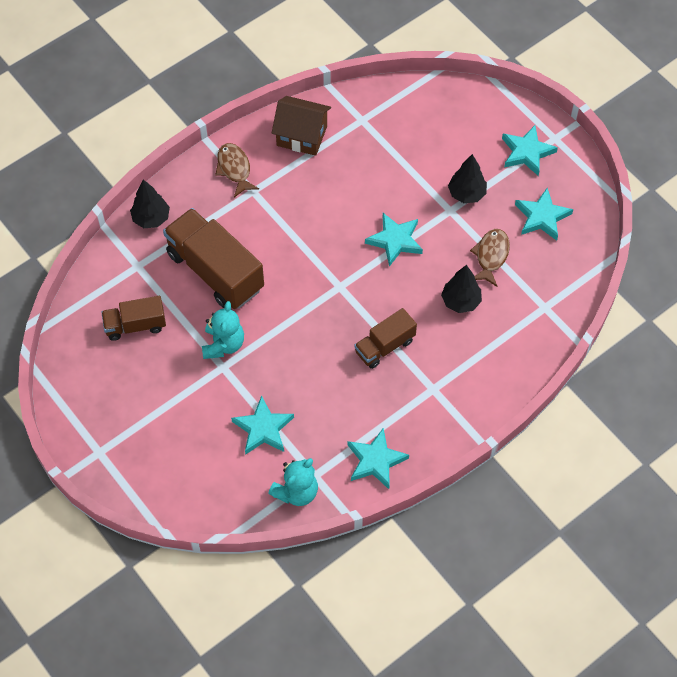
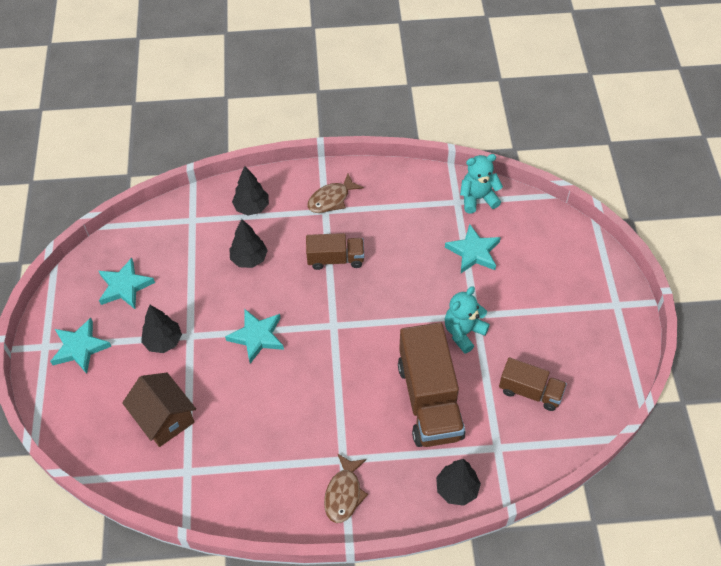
camera: 145 degrees left, 5 degrees down
(302, 136) = (255, 490): brown house -> brown house (164, 418)
(376, 461) = (405, 187): turquoise star -> none
(491, 256) = (194, 279): brown fish -> brown fish (331, 199)
(503, 351) = (252, 207): none -> black tree

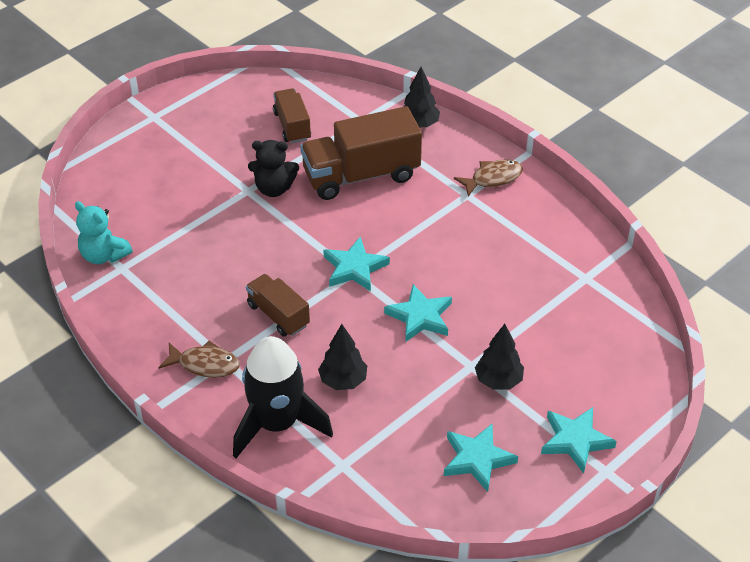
camera: 130 degrees left, 10 degrees down
(164, 418) = (563, 325): brown house -> none
(252, 207) = (277, 424): black tree -> black rocket
(429, 400) = (361, 175): brown truck -> brown truck turned 150 degrees counterclockwise
(463, 332) = (274, 188): turquoise teddy bear -> black teddy bear
(473, 252) = (176, 225): turquoise star -> turquoise star (354, 268)

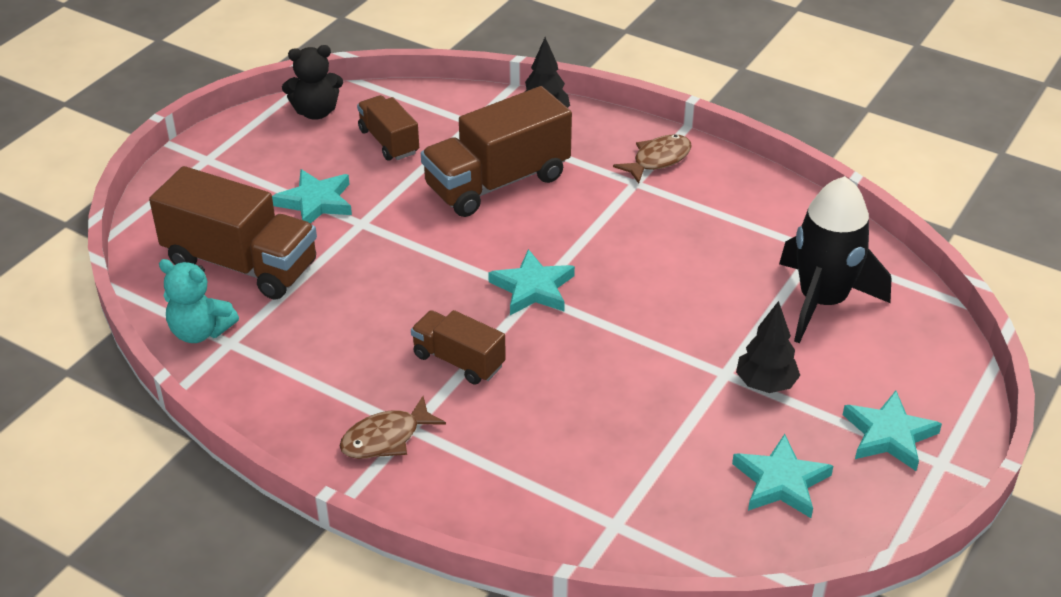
camera: 15 degrees left, 5 degrees down
(150, 207) = (241, 264): none -> brown truck
(205, 364) = (386, 438): brown fish -> brown fish turned 150 degrees clockwise
(274, 188) = (394, 215): black teddy bear -> black teddy bear (316, 112)
(277, 424) = (510, 492): black rocket -> black rocket (822, 301)
(343, 381) = (573, 422): black tree -> none
(420, 317) = (638, 329): turquoise star -> turquoise star (316, 202)

